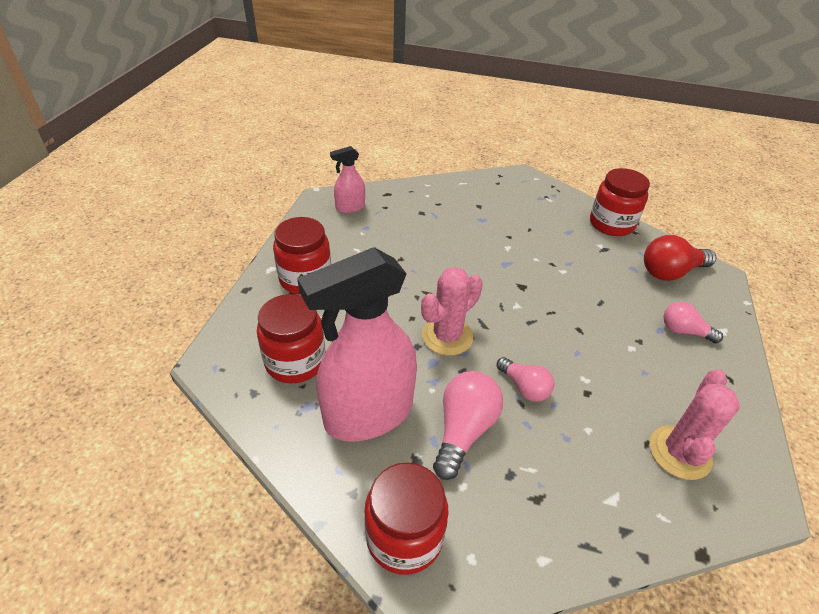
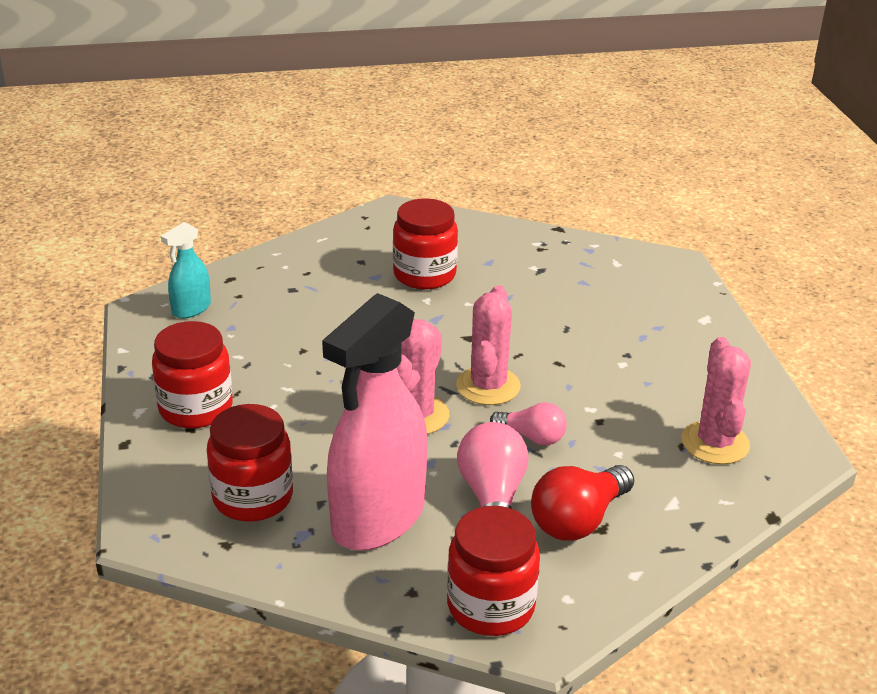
camera: 25 degrees left, 10 degrees down
(350, 207) = (191, 309): pink spray bottle -> turquoise spray bottle
(514, 331) = (488, 386): none -> pink cactus
(611, 224) = (533, 240): red jar -> red jar (424, 275)
(670, 272) = (625, 275): red light bulb -> red light bulb (578, 520)
(684, 331) = (667, 331): pink light bulb -> none

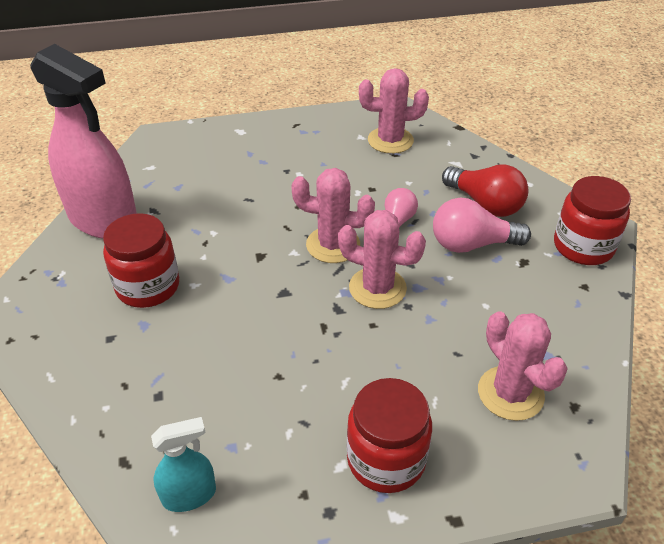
camera: 90 degrees left, 10 degrees up
(191, 309) = (189, 495): turquoise spray bottle -> turquoise spray bottle turned 60 degrees counterclockwise
(253, 497) = (510, 393): red jar -> pink cactus
(378, 518) = (513, 307): pink spray bottle -> pink spray bottle (103, 220)

